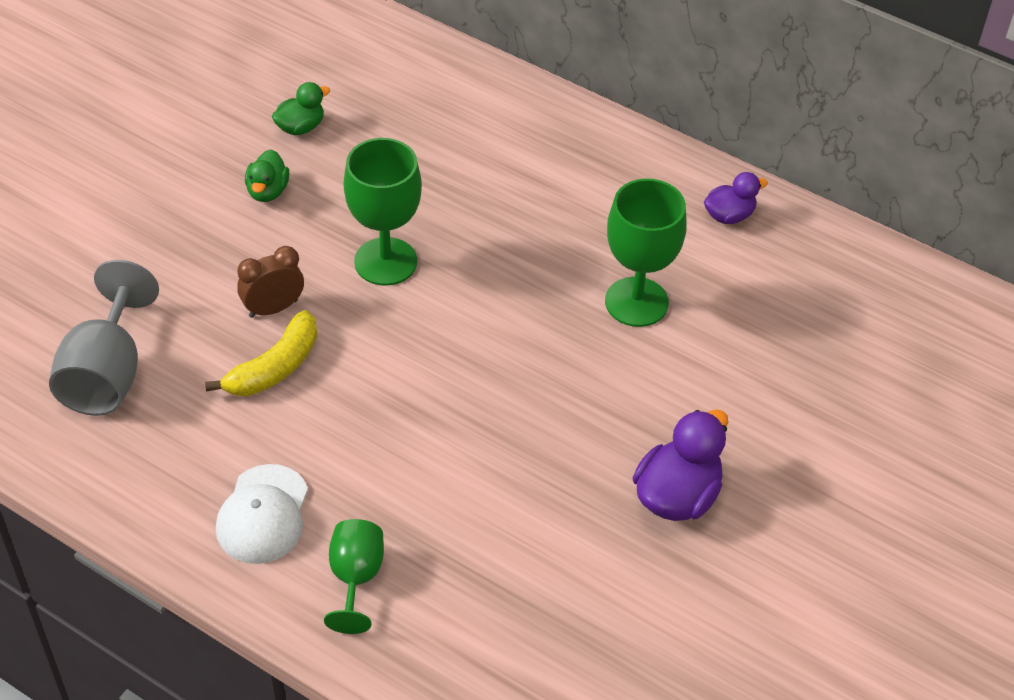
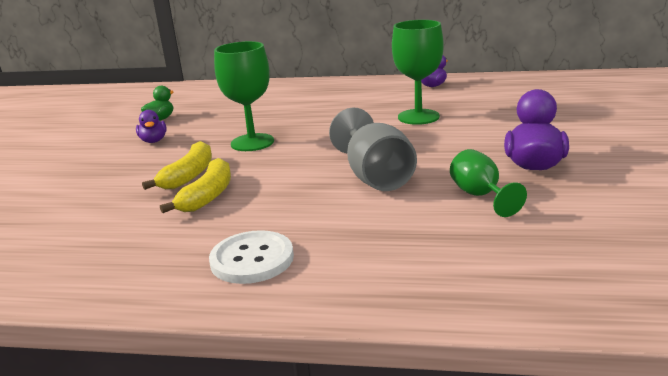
camera: 20 degrees left, 25 degrees down
(107, 373) = (72, 234): grey goblet -> grey goblet (375, 177)
(263, 515) = (252, 259): white cap -> white button
(267, 191) = (153, 141): green duck -> purple duck
(273, 308) = (189, 175): brown clock -> yellow banana
(355, 578) = (358, 266): green goblet -> green goblet (480, 196)

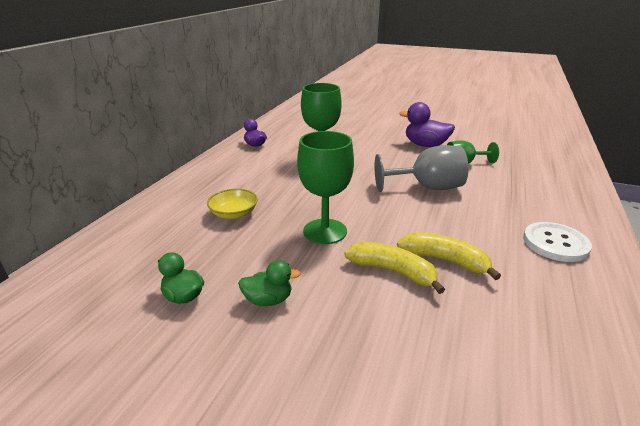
camera: 80 degrees left, 5 degrees up
(153, 141) = (268, 300): purple duck -> green duck
(274, 108) = (234, 213): none -> yellow bowl

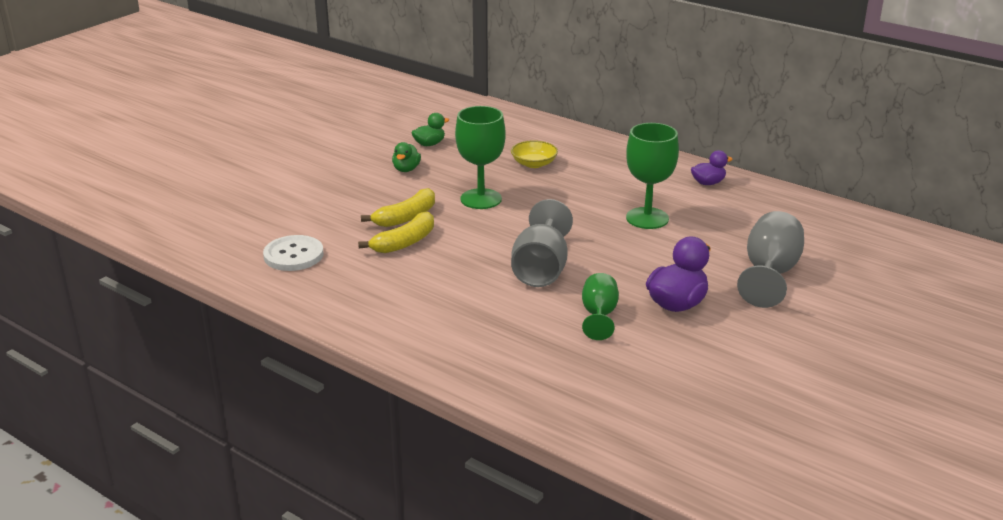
camera: 105 degrees right, 0 degrees up
(369, 127) = (769, 274): none -> grey goblet
(555, 243) = (391, 307): white button -> white button (293, 255)

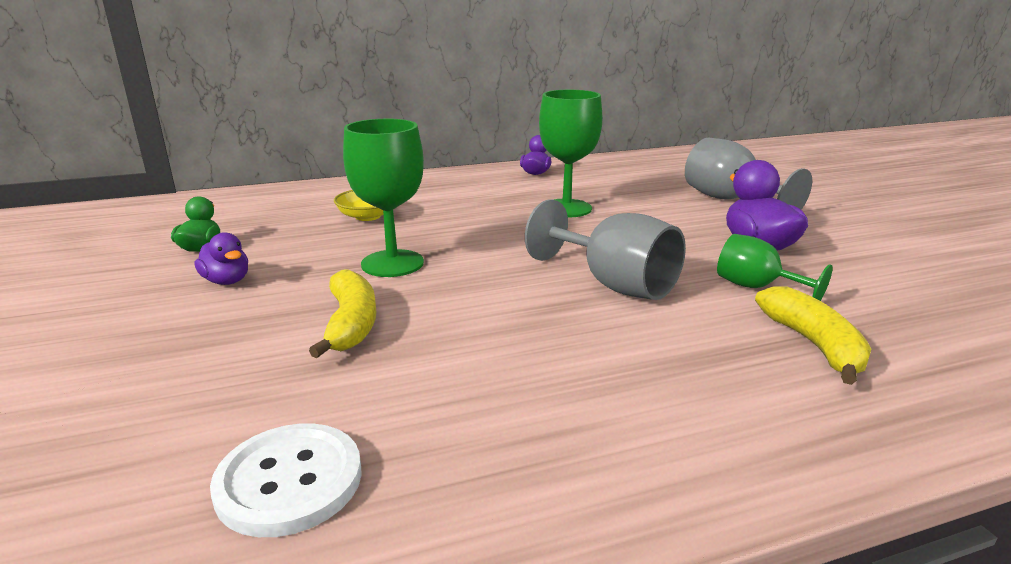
camera: 55 degrees left, 5 degrees down
(404, 242) = (419, 349): yellow banana -> yellow banana (813, 344)
(406, 169) = (227, 281): green duck -> purple duck

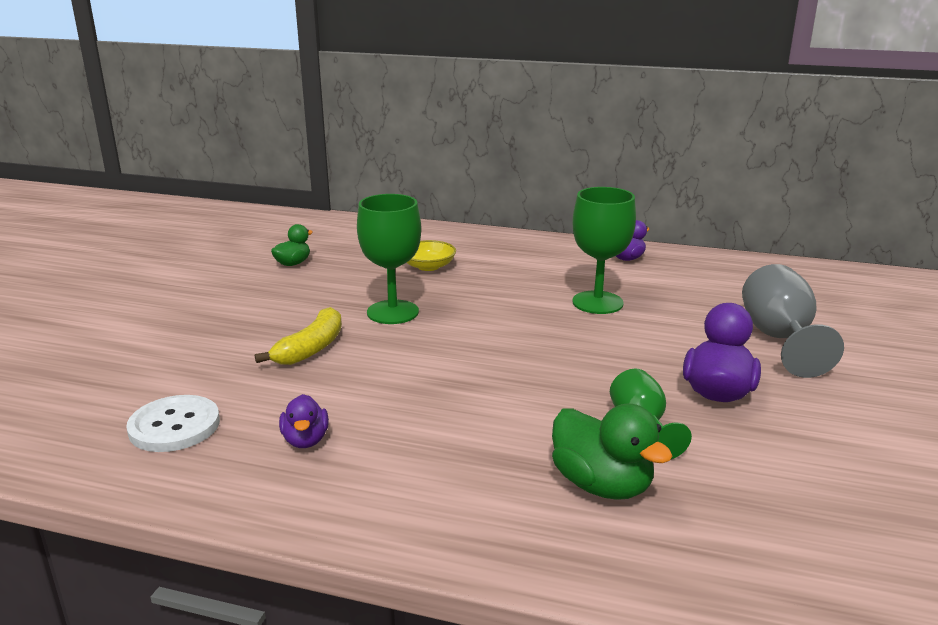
camera: 35 degrees right, 0 degrees up
(227, 281) = (280, 294): purple duck -> purple duck (305, 440)
(613, 284) = (525, 381): grey goblet -> none
(813, 344) = (602, 485): yellow banana -> green duck

